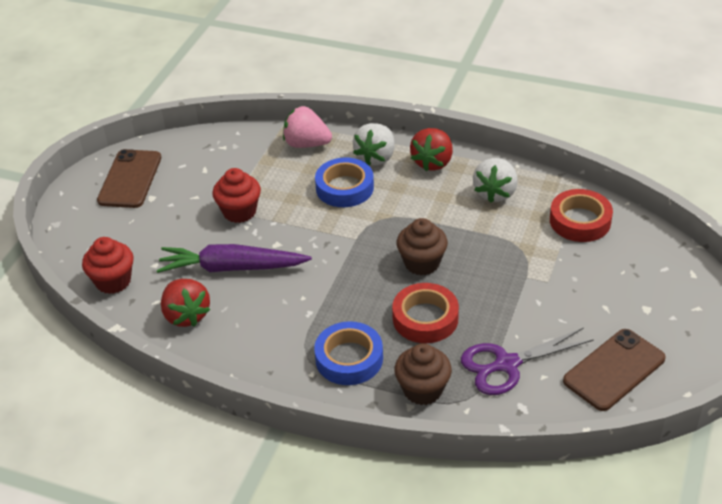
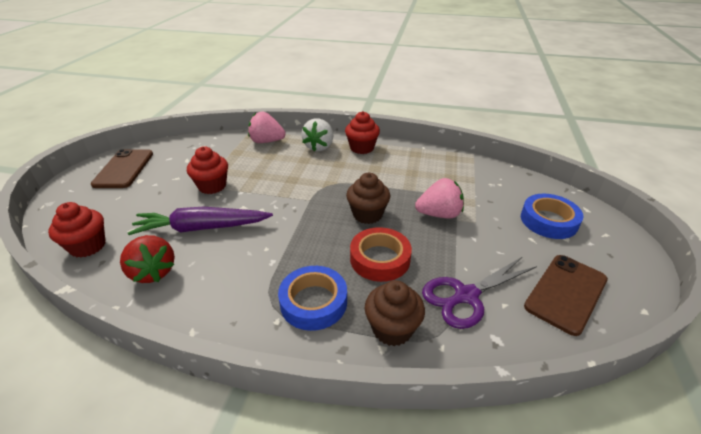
camera: 10 degrees left, 5 degrees down
(344, 188) = (297, 166): blue tape -> blue tape (548, 221)
(433, 162) = (362, 148): red strawberry -> red cupcake
(495, 193) = (413, 164): white strawberry -> none
(507, 268) = (439, 214): none -> pink strawberry
(580, 221) = (483, 178): red tape -> none

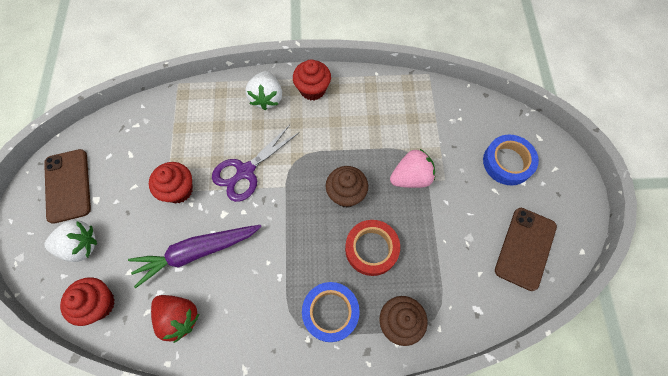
camera: 15 degrees left, 30 degrees up
(104, 205) = (80, 246): none -> white strawberry
(266, 141) = (205, 101): pink strawberry -> none
(465, 296) = (449, 272): purple scissors -> purple scissors (245, 171)

